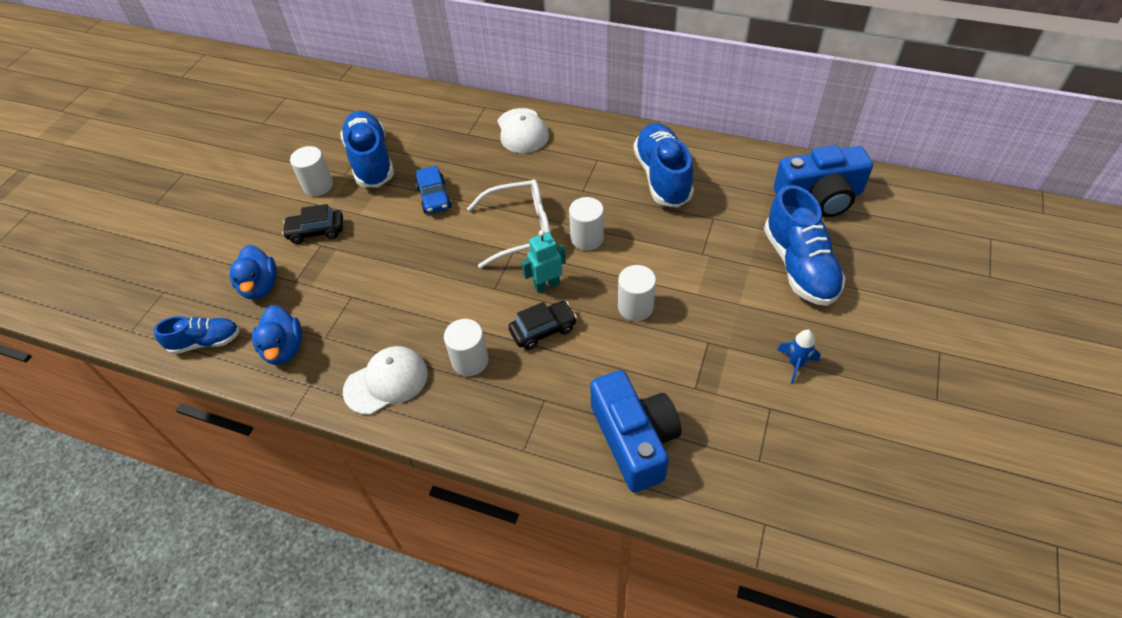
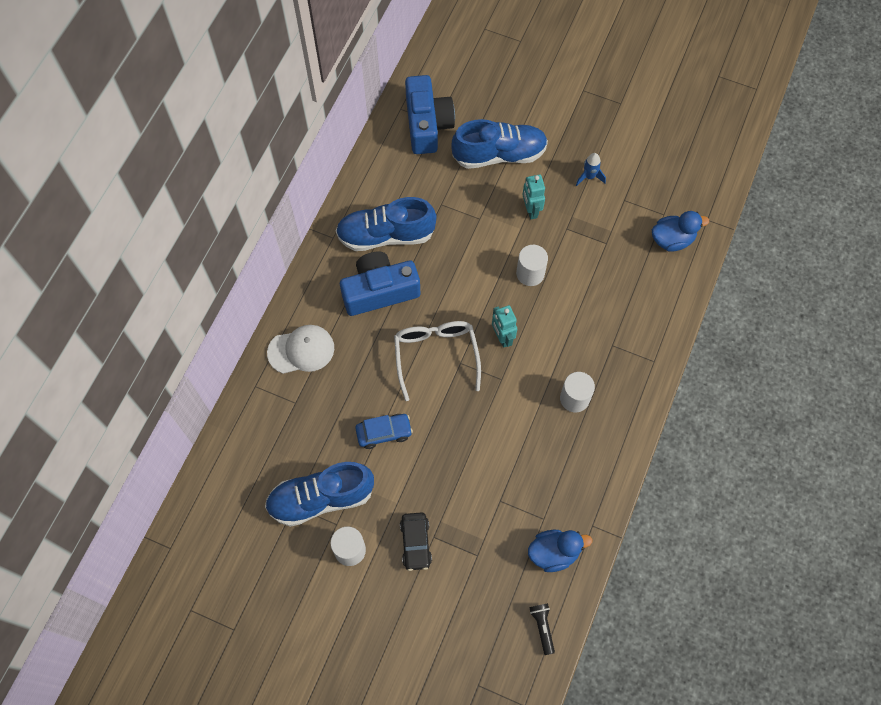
camera: 90 degrees left, 15 degrees up
(205, 342) = (542, 627): blue shoe -> black flashlight
(260, 286) = (481, 587): blue duck -> blue duck (672, 240)
(386, 382) = (591, 463): white cap -> none
(543, 330) = (548, 342): black car -> none
(587, 238) = (453, 302): white cylinder -> none
(634, 439) = (647, 287): blue camera -> blue camera (379, 291)
(726, 302) = (531, 210): none -> turquoise robot

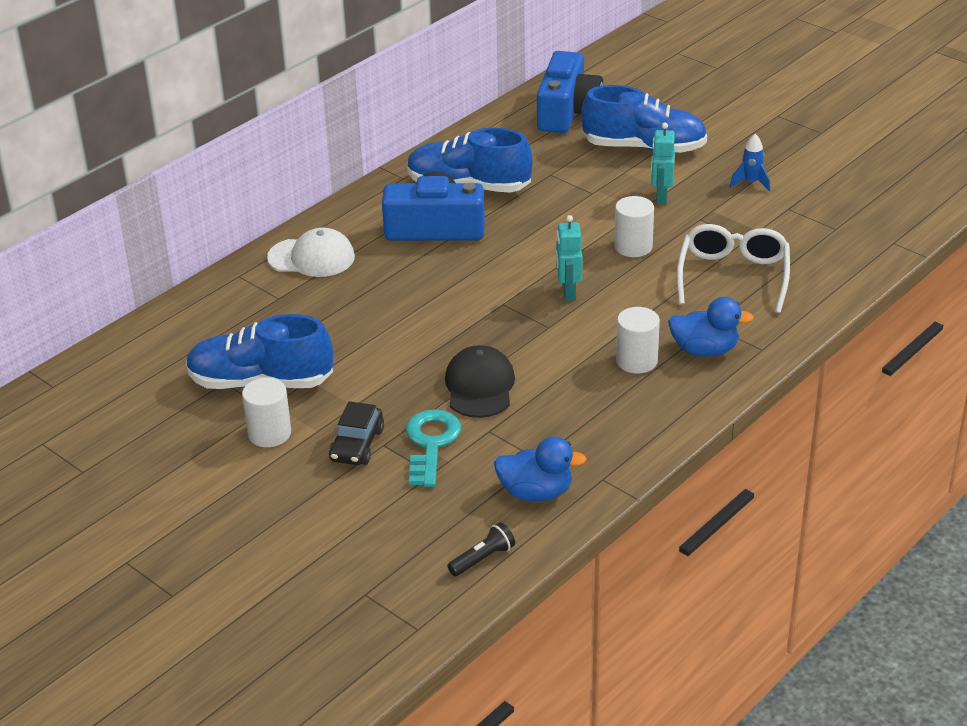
camera: 20 degrees right, 30 degrees down
(384, 433) = (372, 343): blue car -> none
(436, 355) = (475, 292): white glasses -> white glasses (733, 276)
(465, 526) = (431, 443): none -> turquoise key
(477, 457) = (480, 386): none -> black cap
(542, 627) = (483, 558): black flashlight -> black flashlight turned 45 degrees clockwise
(672, 240) = (837, 251): blue duck -> blue duck (704, 350)

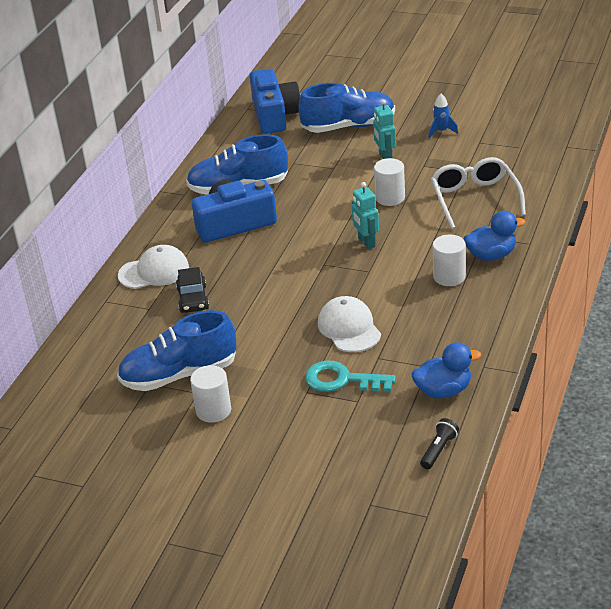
camera: 20 degrees left, 0 degrees up
(357, 445) = (287, 398): black car -> black car (193, 299)
(431, 443) = (342, 380): turquoise key -> turquoise key turned 60 degrees counterclockwise
(480, 386) = (349, 328): black cap -> white cap

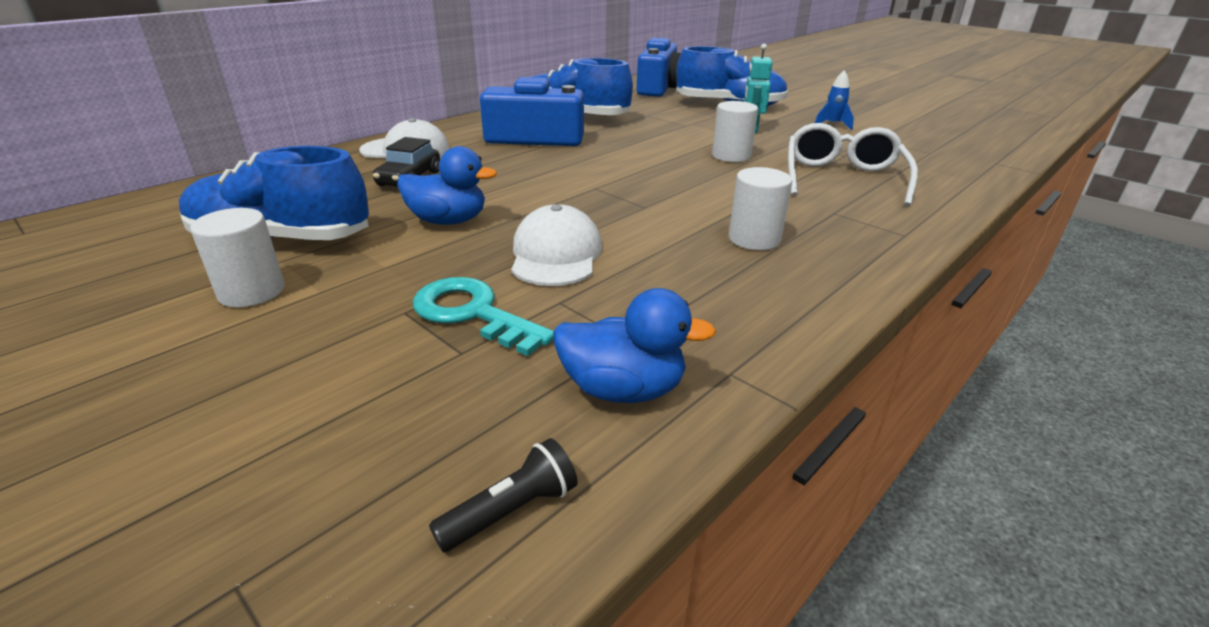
camera: 20 degrees right, 5 degrees down
(366, 242) = (667, 182): turquoise robot -> none
(491, 255) = (835, 233): blue duck -> blue duck (448, 221)

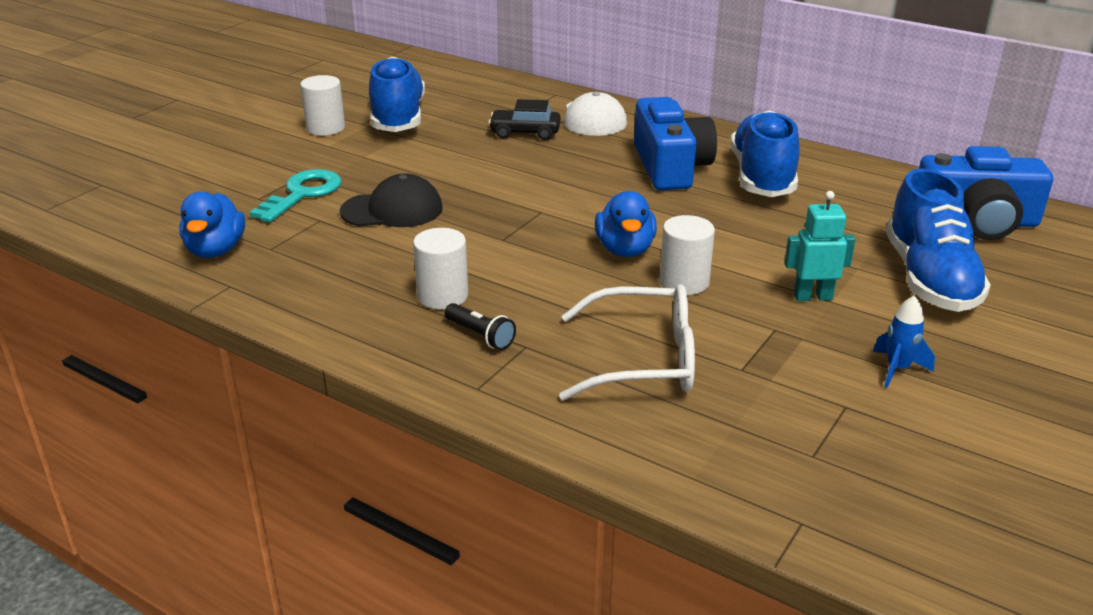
camera: 80 degrees right, 0 degrees up
(448, 221) = (443, 162): blue duck -> blue duck (625, 249)
(511, 510) = (126, 231): black flashlight -> black flashlight (481, 336)
(556, 254) = (392, 210): white cap -> black cap

